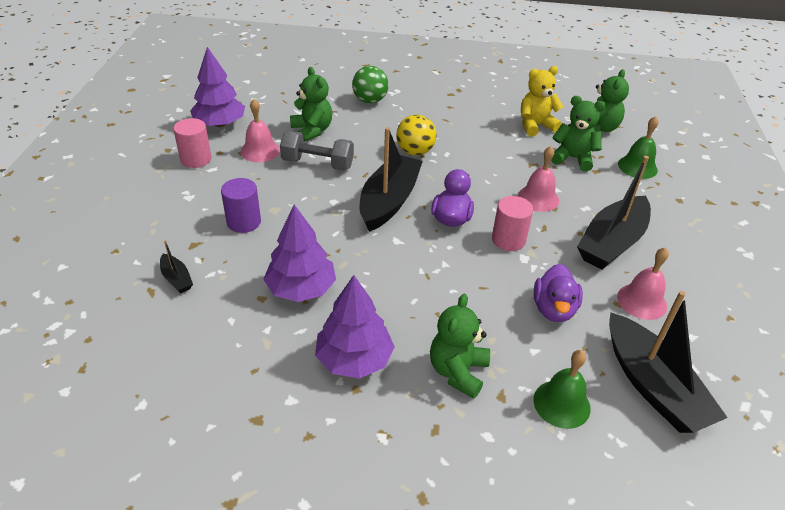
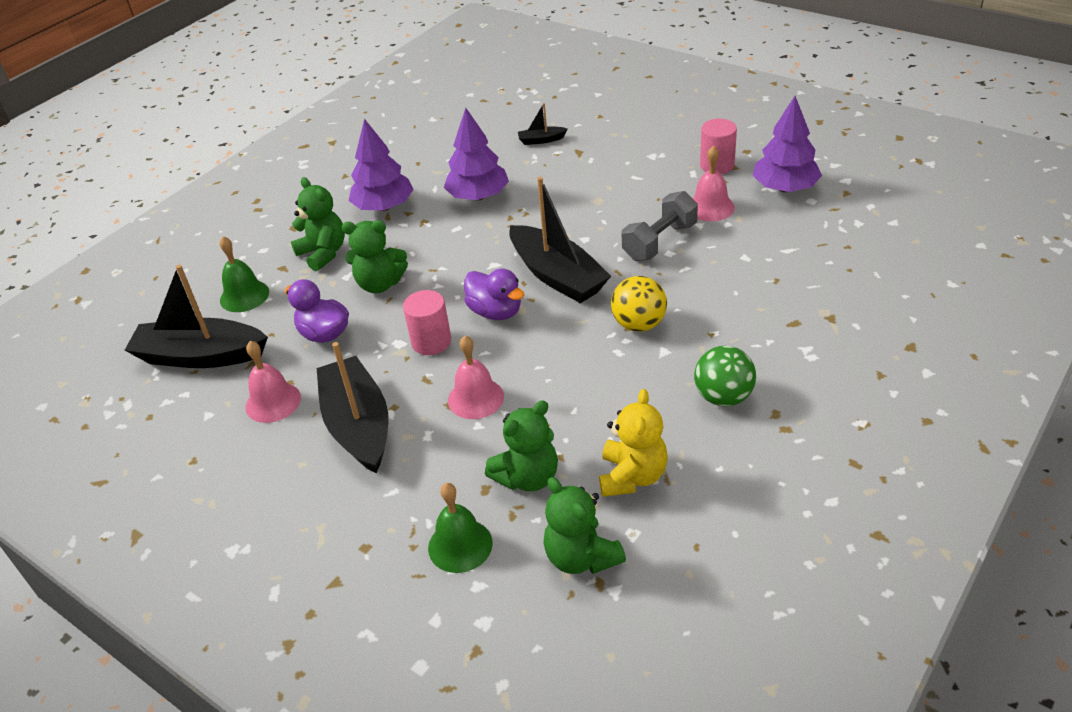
camera: 125 degrees right, 0 degrees up
(244, 222) = (590, 180): purple cylinder -> none
(312, 131) = (734, 252): green teddy bear -> green teddy bear (380, 284)
(370, 100) = (791, 320): green ball -> green ball (723, 397)

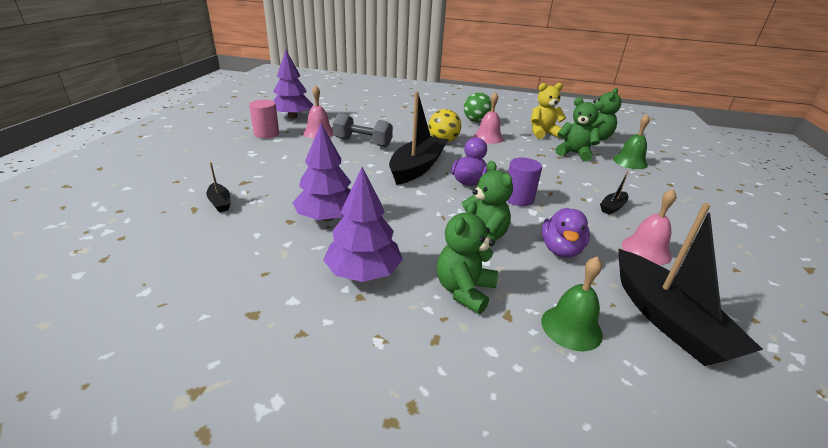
camera: 120 degrees left, 10 degrees down
(358, 425) = (612, 207): black boat -> black boat, size x0.44
(431, 342) = (518, 199): pink cylinder -> purple cylinder
(476, 398) = (545, 174): pink bell -> pink bell (488, 137)

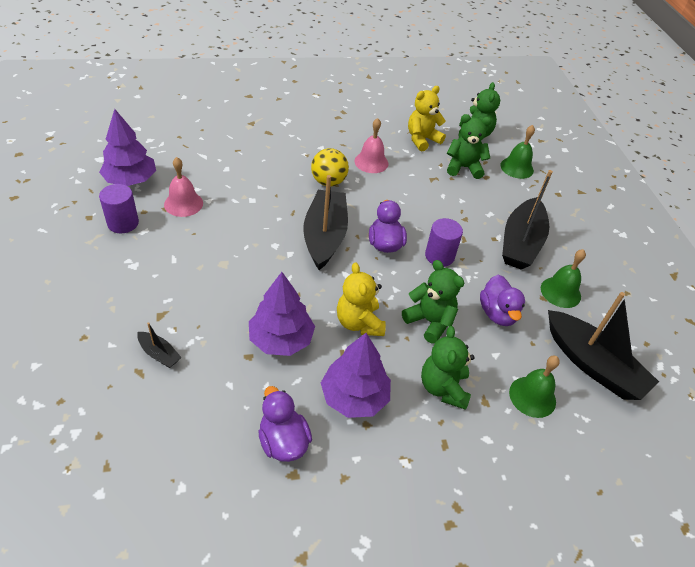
camera: 25 degrees left, 15 degrees up
(266, 134) = (123, 223): pink cylinder -> purple cylinder
(266, 286) = (283, 441): none -> purple duck
(363, 142) = (244, 209): grey dumbbell -> none
(408, 223) = (359, 323): none -> yellow teddy bear
(476, 121) = (346, 134): green ball -> none
(612, 207) = (521, 243): black boat -> black boat, size x2.27
(646, 250) = (560, 292): pink bell -> green bell

